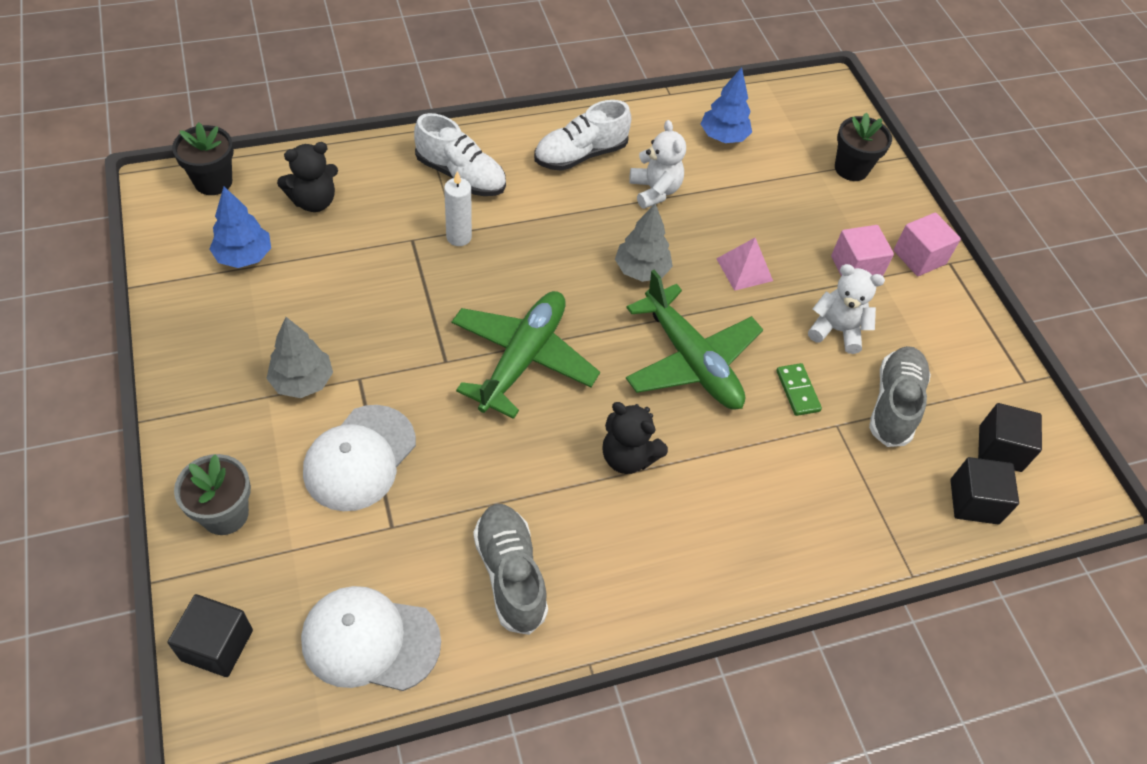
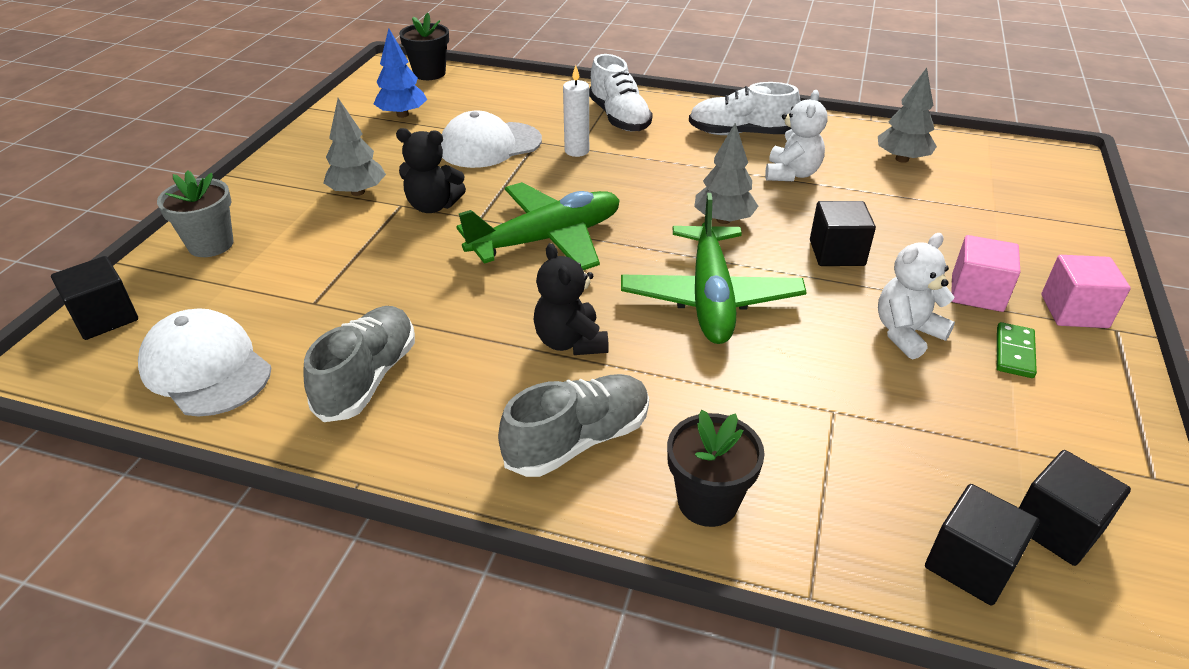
camera: 40 degrees right, 15 degrees down
(314, 201) = (487, 101): black teddy bear -> black teddy bear (433, 206)
(360, 458) = (343, 250): white cap -> white cap (490, 145)
(723, 137) = (902, 159): blue tree -> grey tree
(744, 269) = (837, 253): pink pyramid -> black cube
(797, 391) = (810, 364): green domino -> green domino (1014, 352)
(836, 330) = (906, 333): white teddy bear -> white teddy bear turned 90 degrees counterclockwise
(851, 168) = (1039, 219): black flower pot -> black flower pot (707, 502)
(894, 404) = (928, 422): grey shoe -> grey shoe (578, 440)

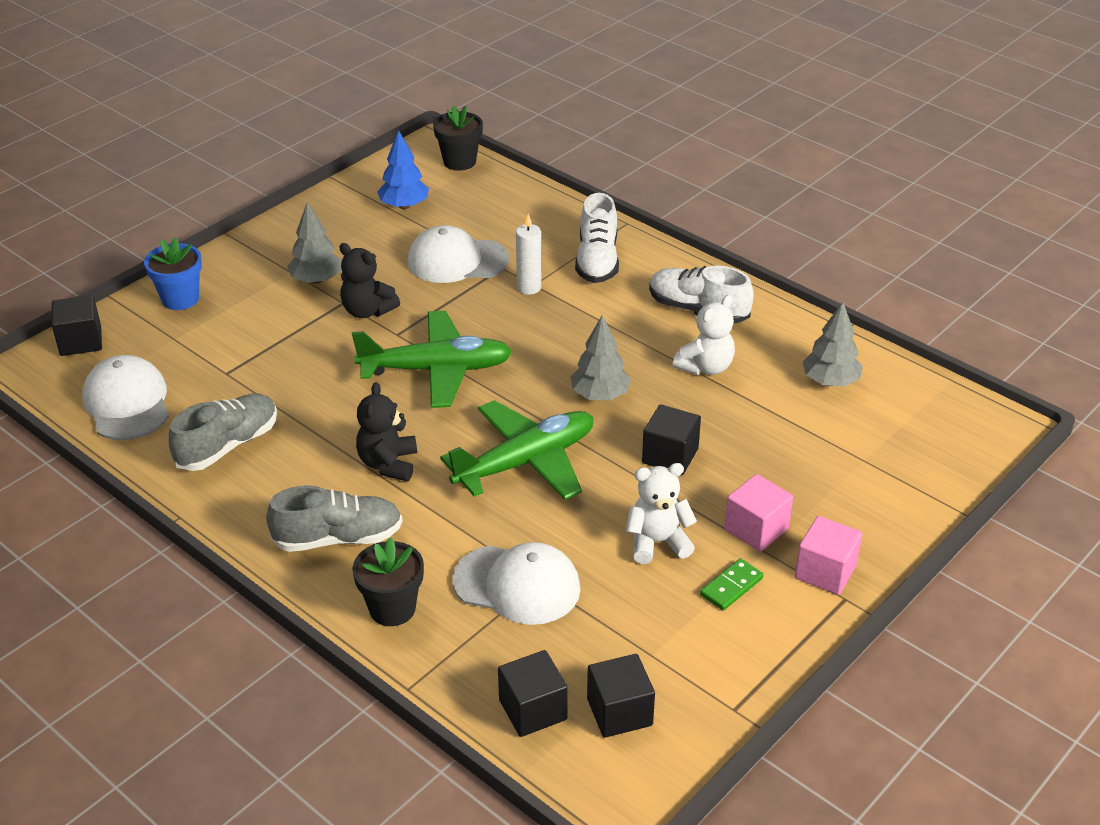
camera: 25 degrees right, 0 degrees up
(211, 244) = (180, 299): grey flower pot -> blue flower pot
(710, 297) = (525, 462): green plane -> green plane turned 150 degrees counterclockwise
(817, 423) = (517, 585): none -> white cap

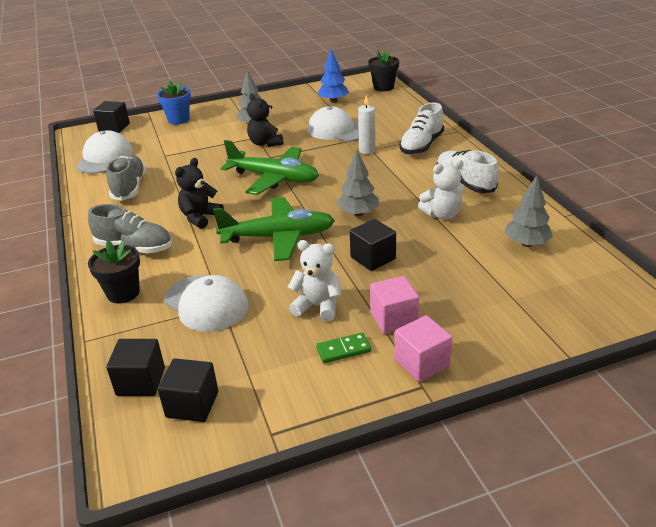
camera: 30 degrees right, 5 degrees down
(228, 445) = (129, 187): grey shoe -> grey shoe turned 75 degrees counterclockwise

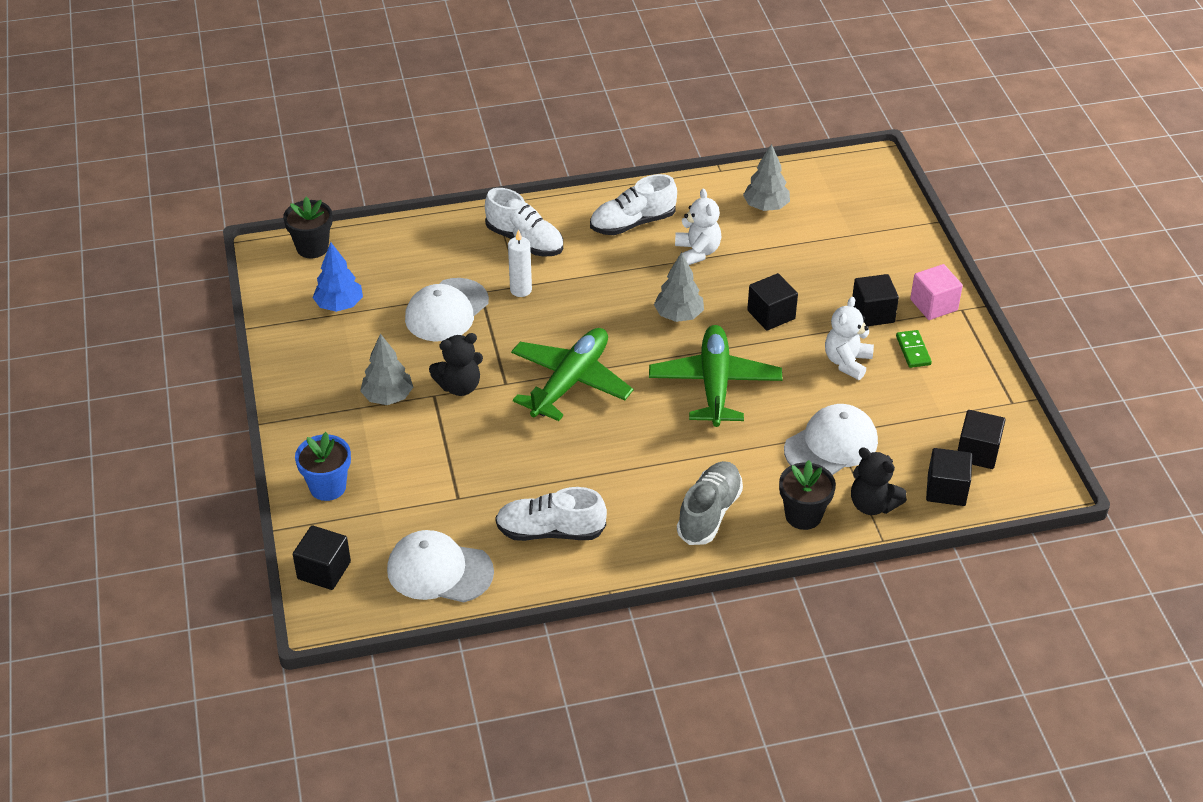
camera: 85 degrees left, 10 degrees up
(129, 187) = (550, 531): grey shoe -> white shoe
(200, 217) = (653, 453): black teddy bear -> black teddy bear (872, 504)
(394, 319) = (872, 313): pink cube -> black cube

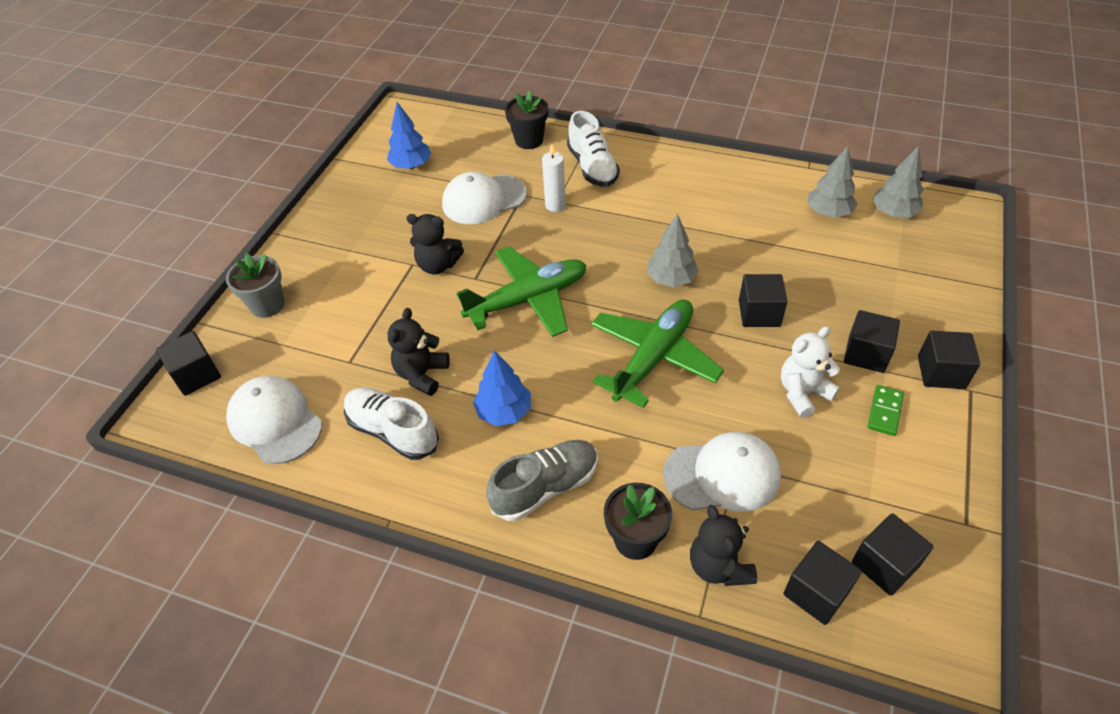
camera: 35 degrees right, 5 degrees up
(312, 248) = (433, 117): black flower pot -> black flower pot (529, 140)
(328, 487) = (267, 305): blue flower pot -> grey flower pot
(388, 397) = (378, 251): grey tree -> grey tree (893, 213)
(533, 479) = (422, 374): none -> black teddy bear
(629, 476) = (504, 411): none -> blue tree
(632, 223) = (694, 184): white shoe -> none
(697, 252) = (732, 229): white teddy bear -> none
(933, 305) = (941, 372): pink cube -> black cube

